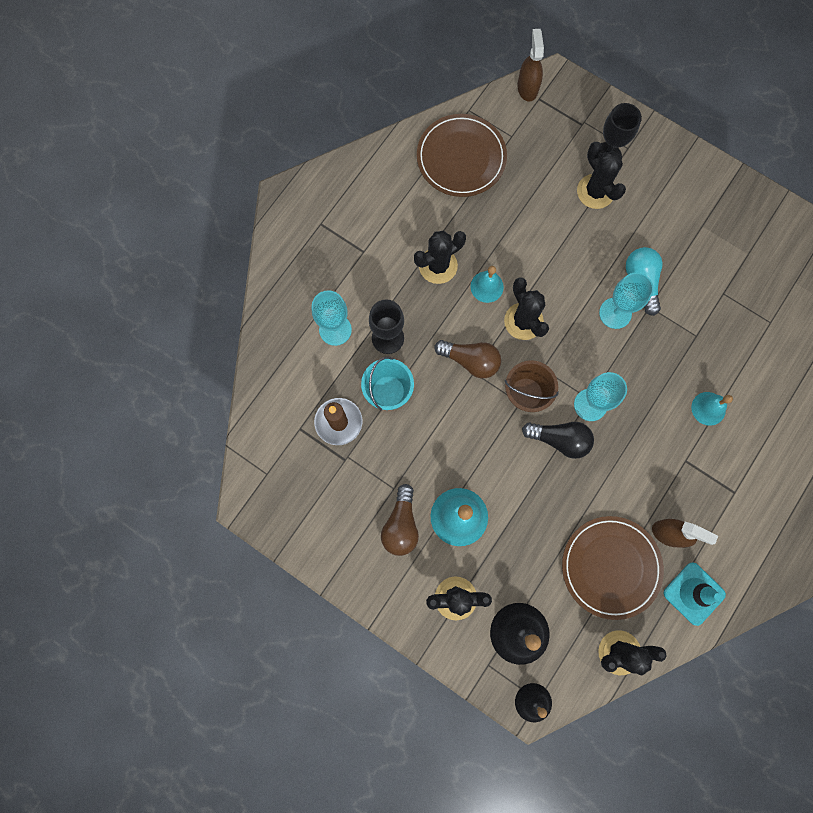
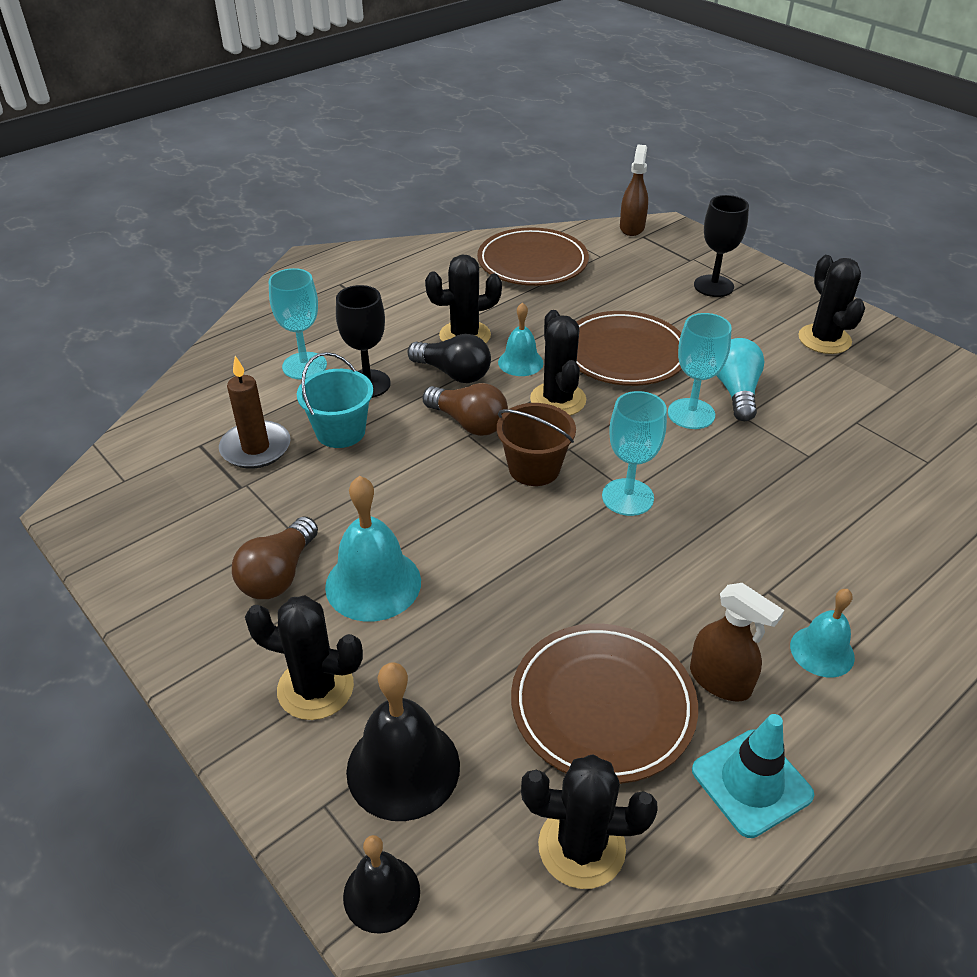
camera: 15 degrees right, 35 degrees down
(557, 258) = (624, 354): none -> brown plate
(559, 440) = (567, 526): black light bulb -> black light bulb (453, 373)
(595, 191) = (692, 309): black cactus -> black cactus (824, 339)
(708, 408) = (816, 536): turquoise bell -> turquoise bell (822, 651)

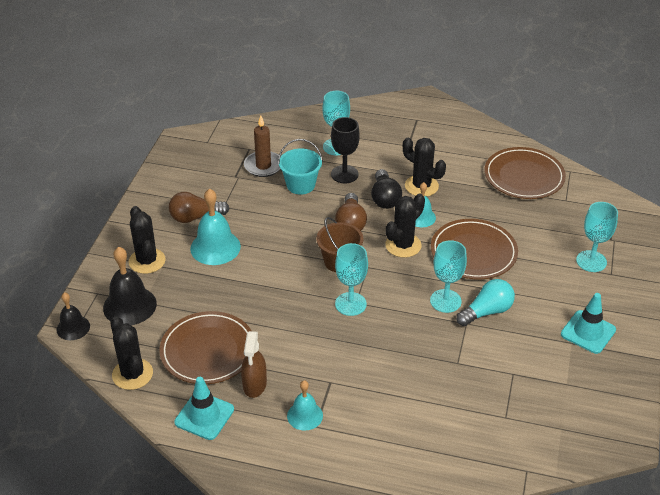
camera: 55 degrees right, 0 degrees up
(632, 227) = (617, 199): brown spray bottle -> none
(713, 286) = (591, 261): black goblet -> turquoise goblet
(824, 339) = (588, 332): black cactus -> turquoise traffic cone

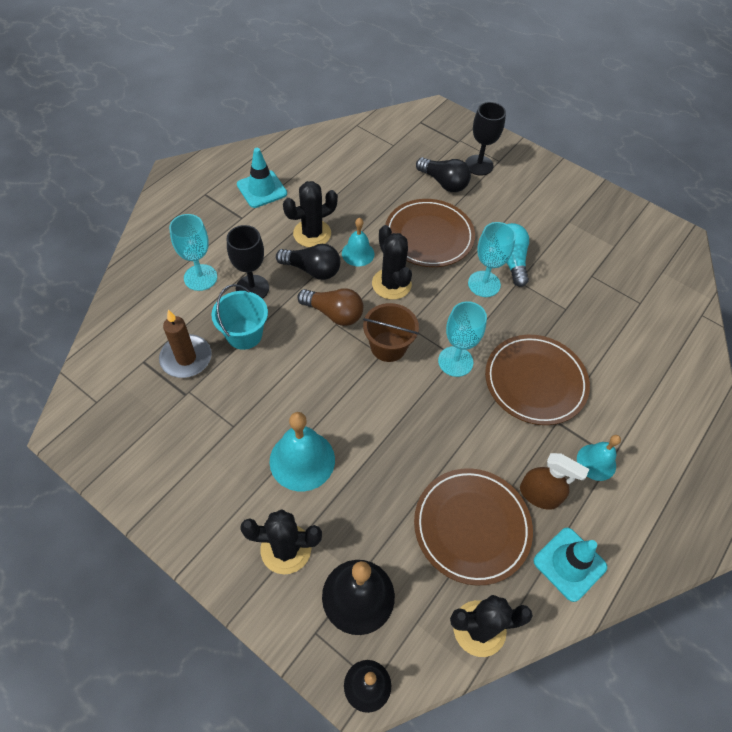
camera: 70 degrees left, 15 degrees up
(195, 217) = (235, 464): brown light bulb -> none
(524, 176) = (345, 156): brown plate -> brown plate (535, 381)
(546, 244) = (444, 183): none -> black light bulb
(588, 332) = (561, 206): turquoise traffic cone -> turquoise traffic cone (262, 189)
(591, 261) = (479, 165): turquoise goblet -> black goblet

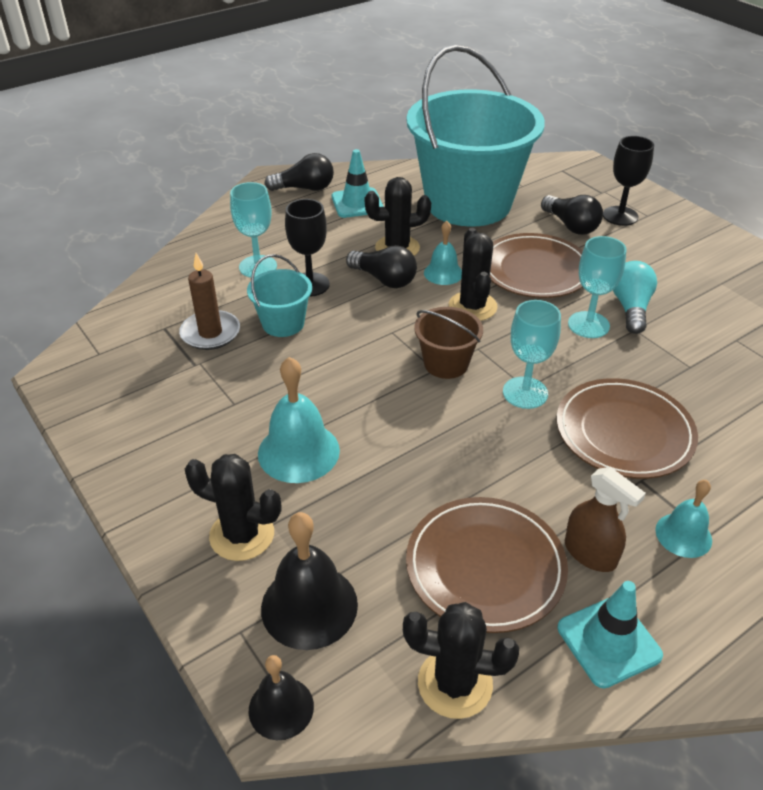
camera: 20 degrees right, 15 degrees down
(210, 180) = (305, 188): none -> black light bulb
(334, 313) = (393, 322): brown light bulb -> none
(355, 172) = (468, 203): none -> turquoise bucket

